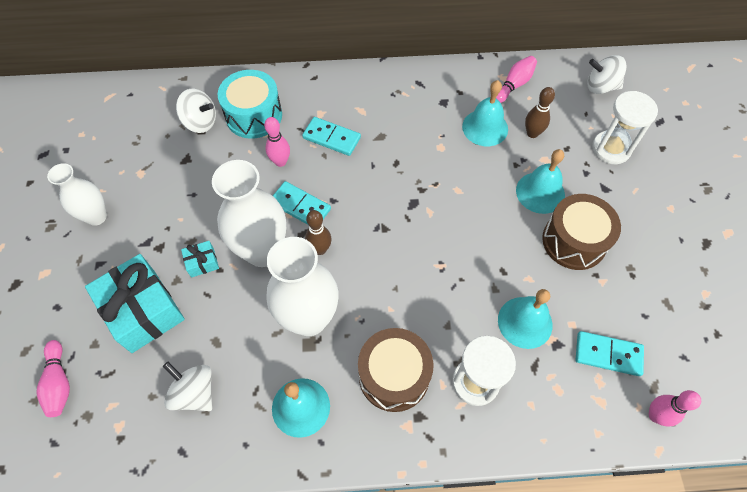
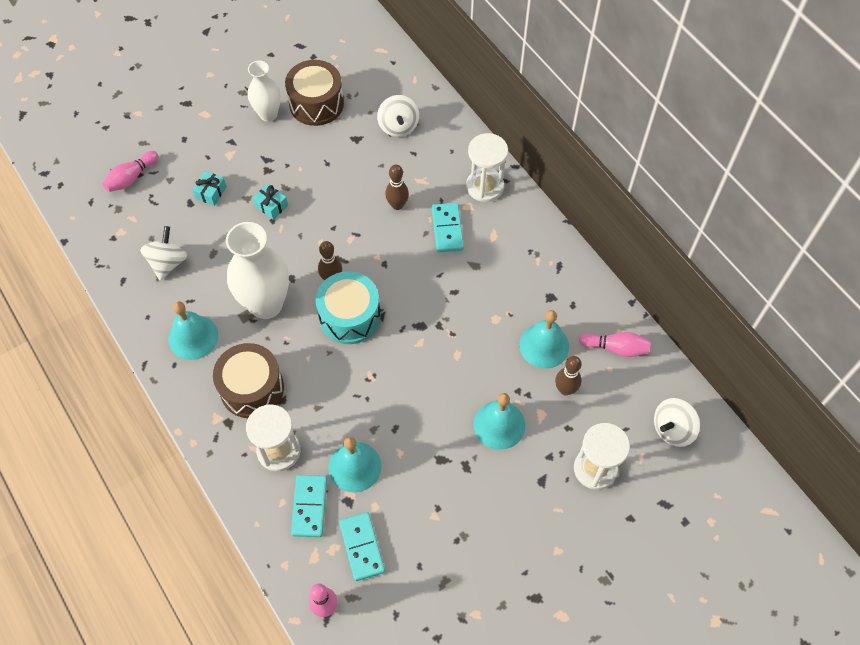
camera: 60 degrees right, 0 degrees up
(143, 311) = (211, 192): turquoise gift -> turquoise gift, size x0.44
(254, 115) = (431, 159): turquoise drum -> turquoise drum (349, 316)
(263, 251) = (305, 240): white vase -> none
(280, 162) = (397, 205): pink bowling pin -> brown bowling pin
(300, 206) = (363, 243): turquoise domino -> turquoise domino (309, 506)
(310, 93) = (485, 186): none -> white hourglass
(574, 241) = (463, 475): brown drum -> brown drum (316, 103)
(600, 86) = (672, 429): white spinning top -> white spinning top turned 105 degrees counterclockwise

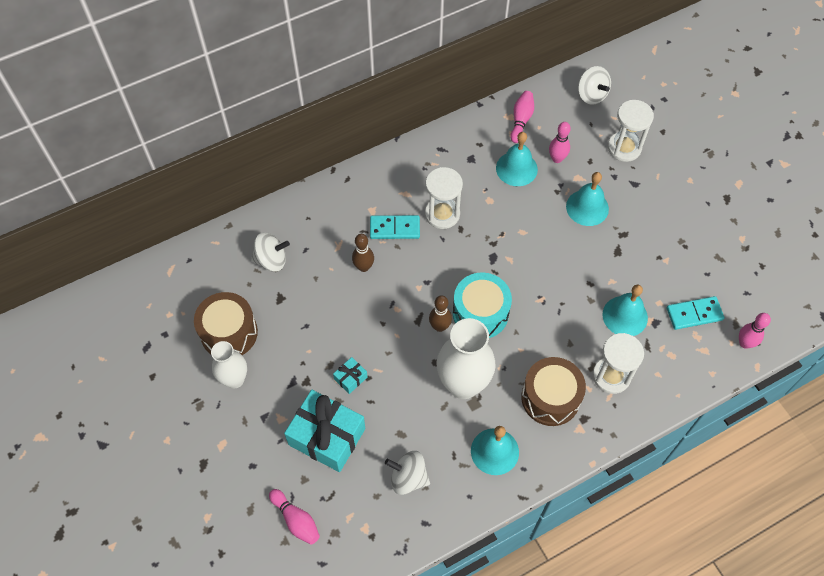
camera: 85 degrees left, 0 degrees up
(211, 192) = (327, 436): turquoise gift -> turquoise gift, size x2.27
(309, 506) = (661, 352): turquoise domino -> none
(485, 186) = (352, 195): white hourglass -> white hourglass (442, 214)
(565, 389) = (557, 159): brown bowling pin -> pink bowling pin

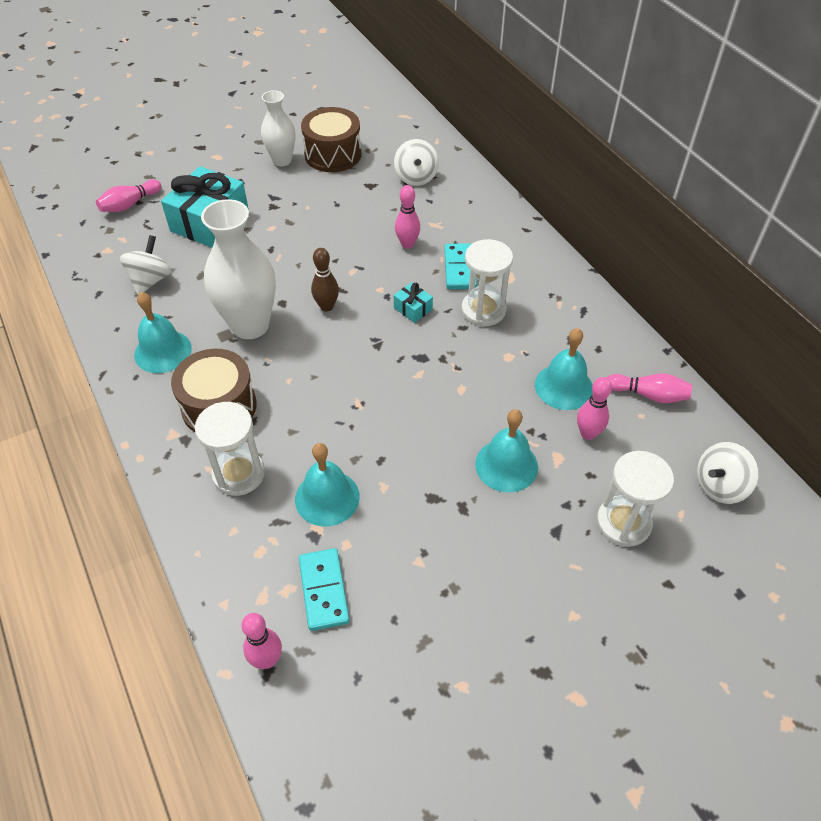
camera: 90 degrees right, 10 degrees down
(350, 378) = (272, 237): turquoise gift -> turquoise gift (413, 309)
(363, 267) = (407, 244): brown bowling pin -> pink bowling pin
(480, 313) = (342, 343): turquoise drum -> none

